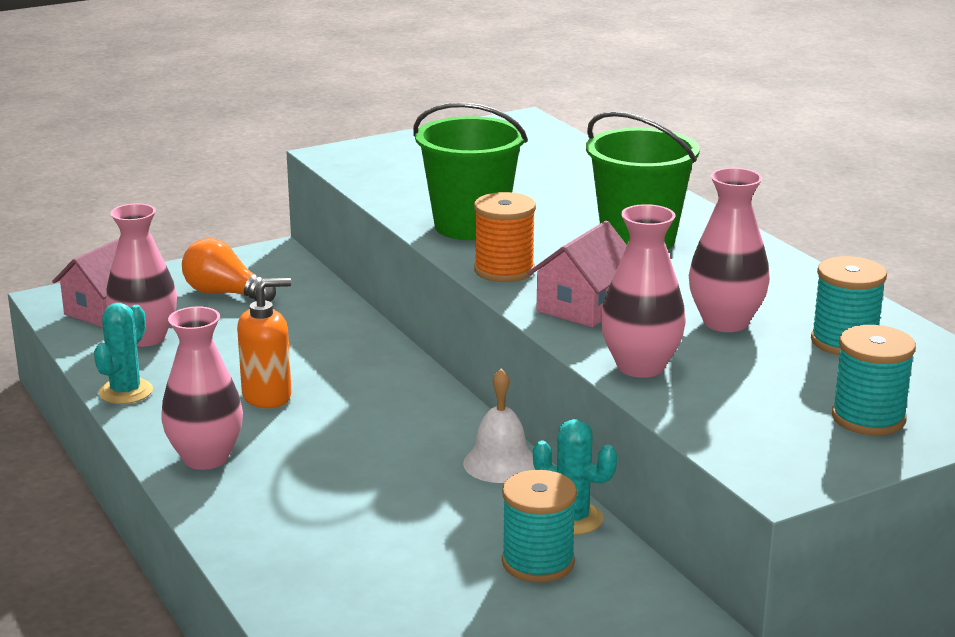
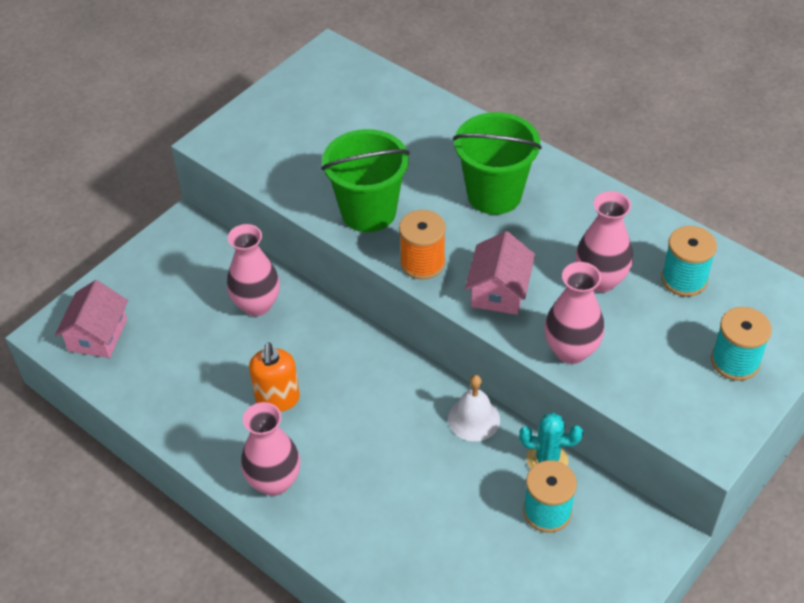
camera: 20 degrees left, 25 degrees up
(125, 392) = (172, 428): turquoise cactus -> none
(145, 338) = (148, 360): pink vase -> pink vase (257, 305)
(224, 293) = (175, 287): orange light bulb -> none
(267, 396) = (277, 399): orange soap dispenser -> orange soap dispenser turned 135 degrees clockwise

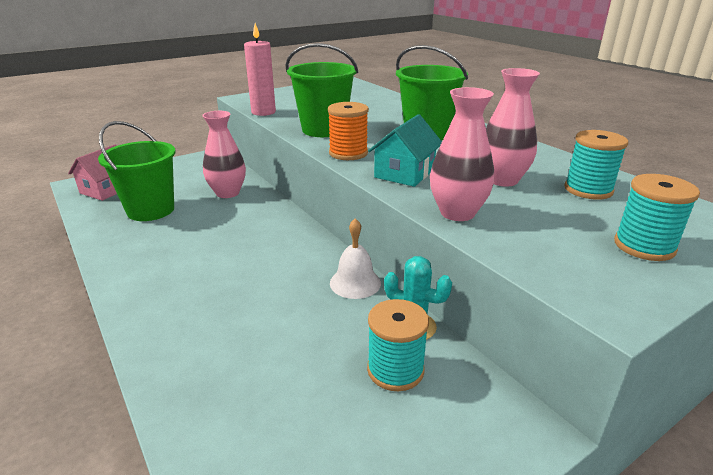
camera: 15 degrees right, 20 degrees down
(185, 361) = (151, 210): none -> green bucket
(266, 181) = (263, 112): none -> pink candle
(274, 481) = (147, 289): pink vase -> none
(277, 399) = (198, 240): orange soap dispenser -> none
(499, 291) = (404, 173): pink house -> turquoise house

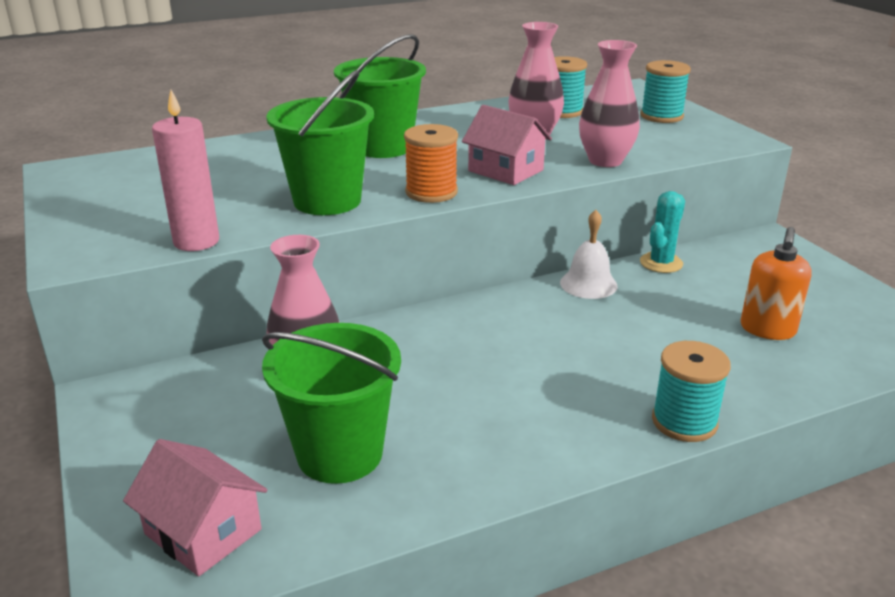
camera: 80 degrees left, 0 degrees up
(286, 399) = (767, 329): none -> orange soap dispenser
(395, 370) = (720, 278): turquoise spool -> turquoise spool (684, 422)
(404, 173) = (505, 170): turquoise house -> pink house

